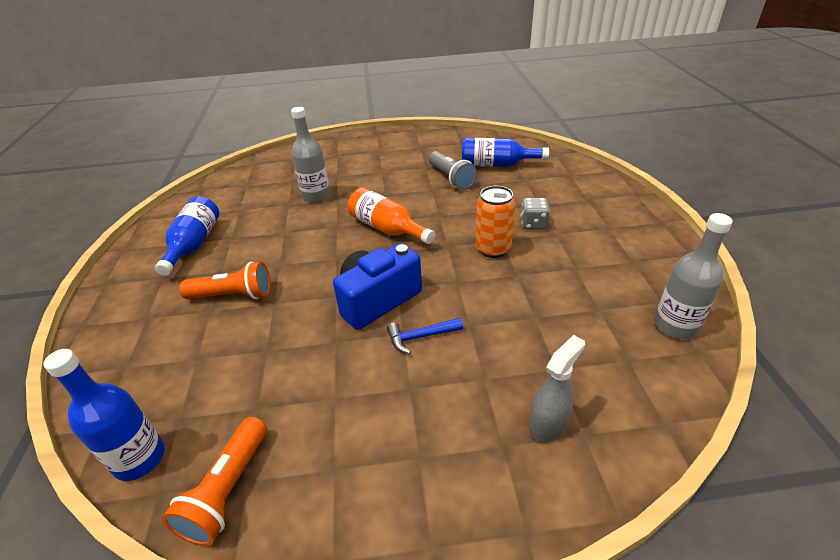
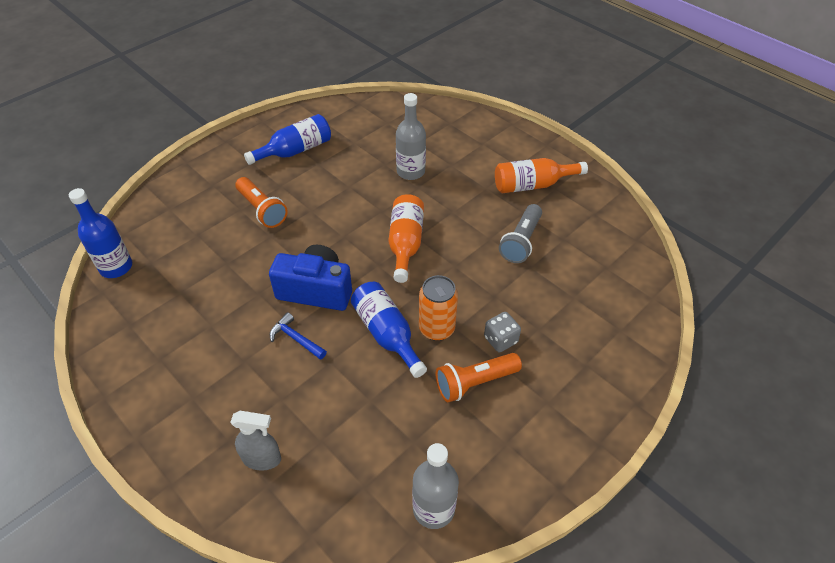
camera: 50 degrees right, 10 degrees up
(227, 490) = (119, 320): orange flashlight -> orange flashlight (474, 382)
(405, 153) = (532, 185): none -> orange bottle
(496, 165) = (580, 262): blue bottle -> blue bottle (387, 334)

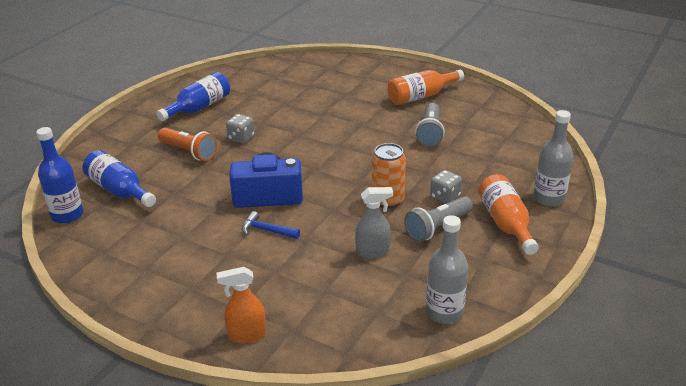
camera: 15 degrees left, 15 degrees down
(220, 478) = (246, 335): none -> orange spray bottle
(262, 459) = (278, 314): grey spray bottle -> grey spray bottle (373, 252)
(320, 202) = (241, 138): none -> grey dice
(387, 334) = (346, 212): blue bottle -> blue bottle (119, 190)
(405, 243) = (332, 151): orange bottle -> orange bottle (506, 223)
(410, 171) = (312, 104): grey bottle -> grey bottle (549, 198)
(474, 382) = (437, 227): orange flashlight -> grey flashlight

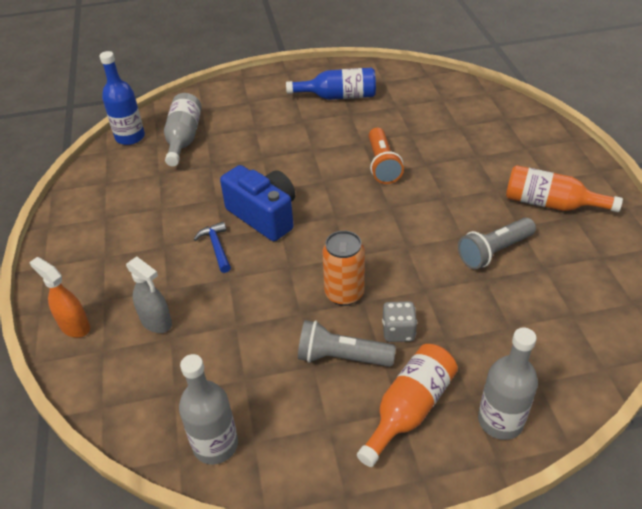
camera: 50 degrees right, 10 degrees up
(119, 190) = (183, 138): blue bottle -> grey bottle
(189, 152) = (272, 134): orange flashlight -> orange flashlight (382, 165)
(241, 138) = (326, 146): grey dice -> none
(373, 252) = (255, 334): grey spray bottle -> grey spray bottle (156, 322)

